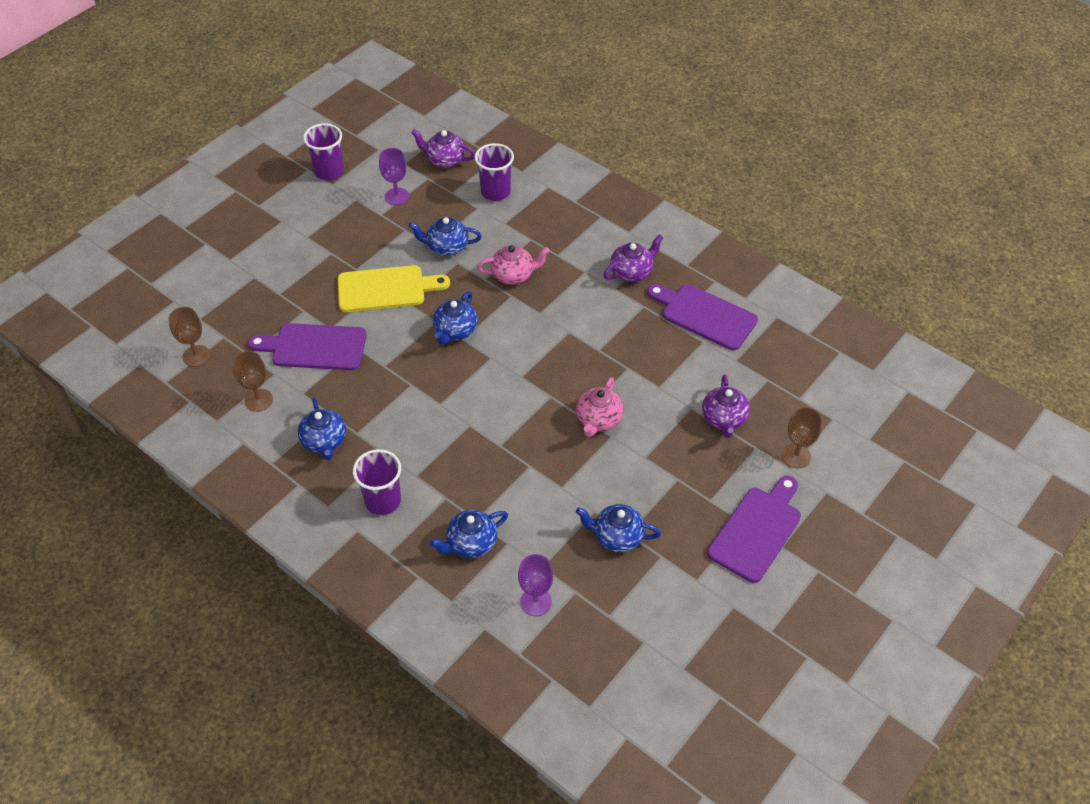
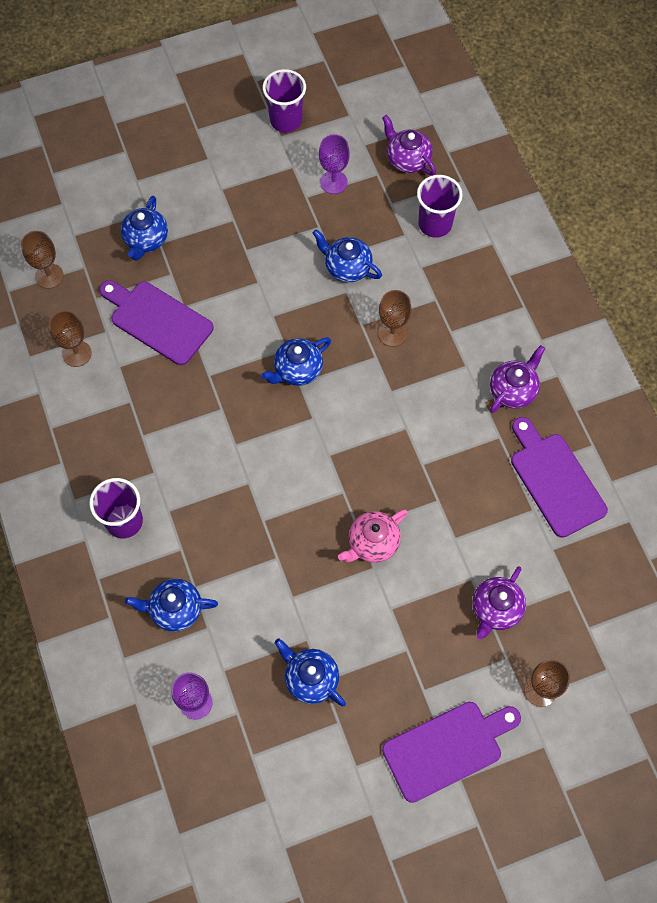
camera: 30 degrees right, 15 degrees up
(324, 441) = (109, 429): blue teapot -> blue teapot (146, 240)
(386, 289) = (261, 288): yellow cutting board -> none
(513, 275) = (392, 333): pink teapot -> brown goblet
(632, 272) = (513, 390): purple teapot -> purple teapot turned 45 degrees counterclockwise

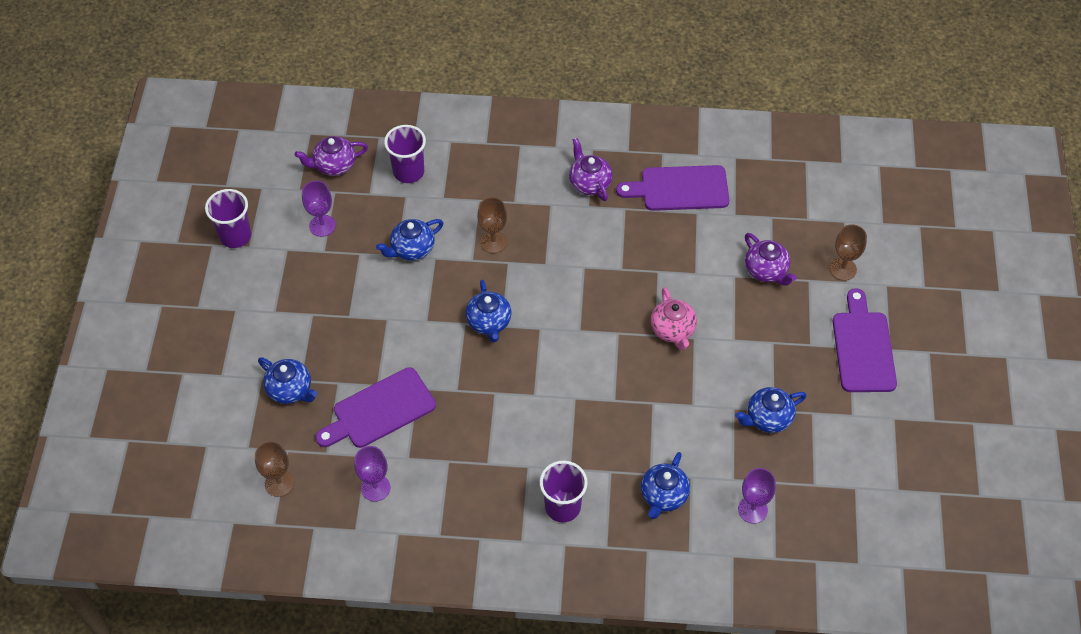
camera: 65 degrees left, 10 degrees down
(77, 353) = (375, 488): brown goblet -> purple goblet

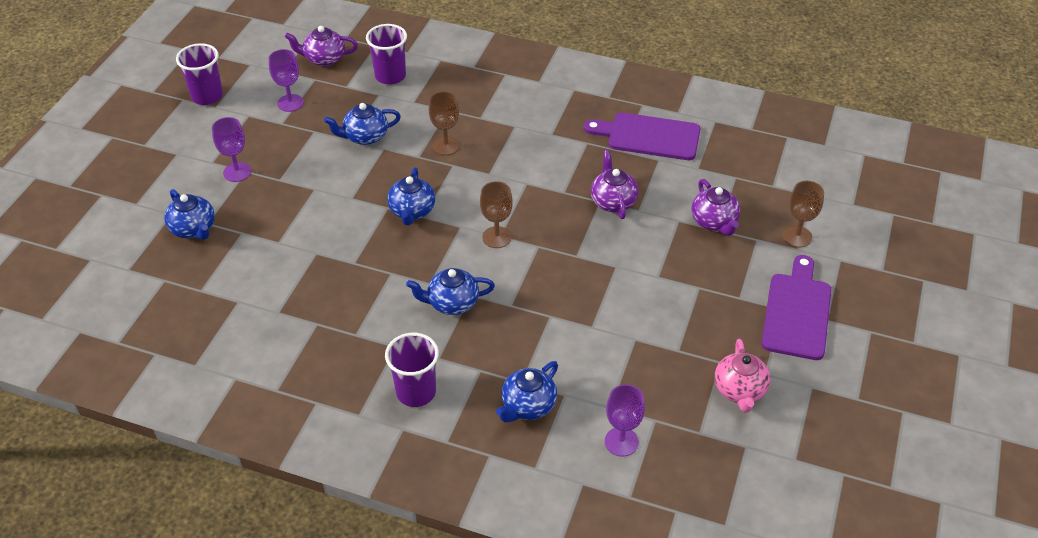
camera: 15 degrees right, 10 degrees down
(279, 483) = (142, 307): brown goblet -> brown goblet (496, 237)
(375, 488) = (233, 332): purple goblet -> purple goblet (237, 172)
(379, 410) = (270, 264): purple cutting board -> none
(589, 183) = (560, 115): purple teapot -> purple teapot (613, 201)
(673, 330) = (596, 255): pink teapot -> pink teapot (739, 390)
(768, 418) = (669, 356): blue teapot -> blue teapot (452, 303)

